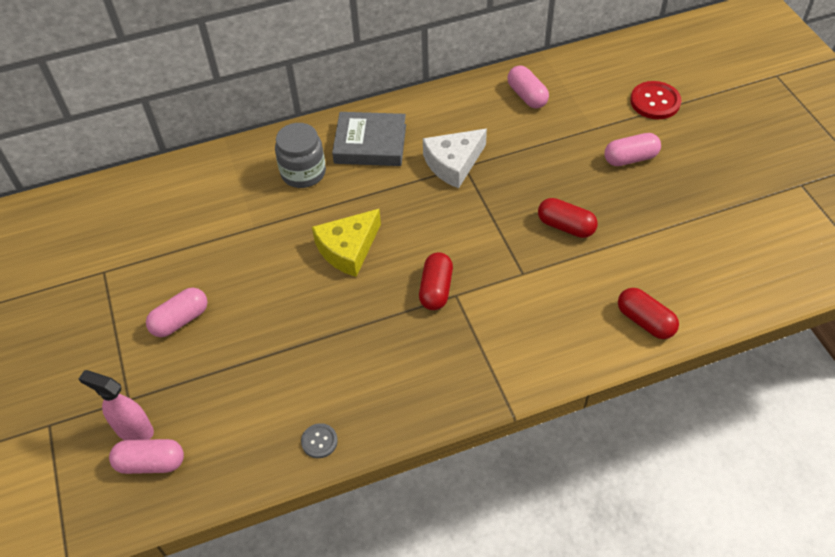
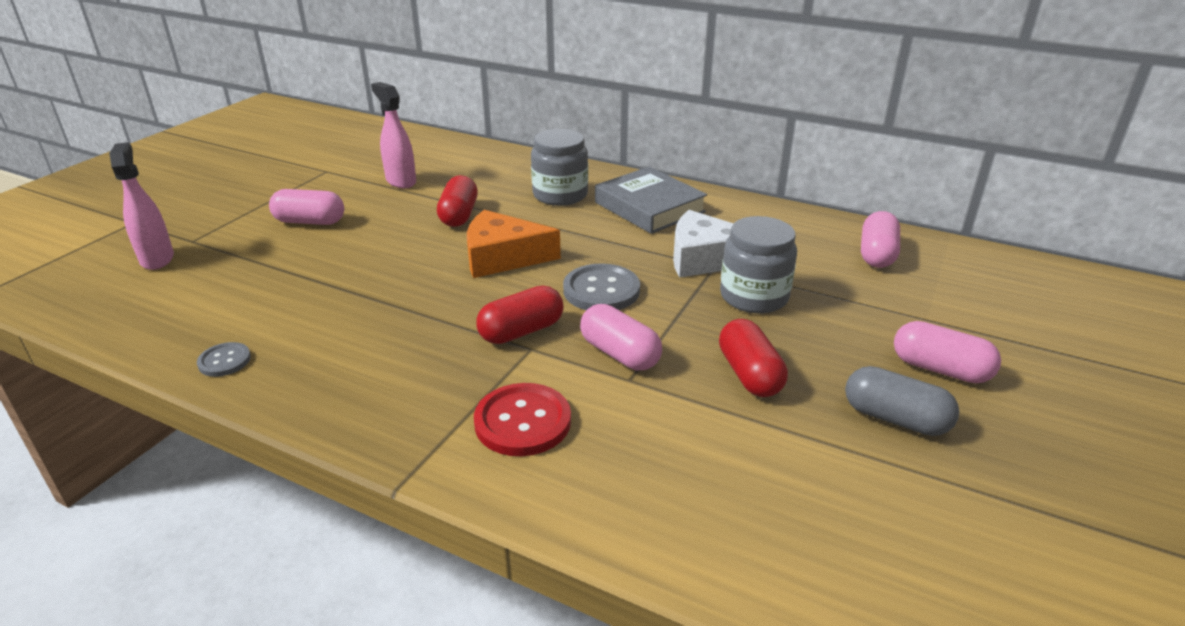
camera: 45 degrees right, 20 degrees down
(151, 463) = (122, 283): pink capsule -> pink capsule (619, 354)
(178, 239) = (401, 181): none -> pink spray bottle
(348, 249) = (502, 257): yellow cheese -> orange cheese
(434, 229) = (601, 290): none -> grey button
(509, 173) = (754, 296): none -> grey jar
(643, 203) = (895, 418): none -> grey capsule
(645, 321) = (705, 533): red capsule -> red capsule (459, 215)
(655, 102) = (1061, 341): red button -> red button (522, 422)

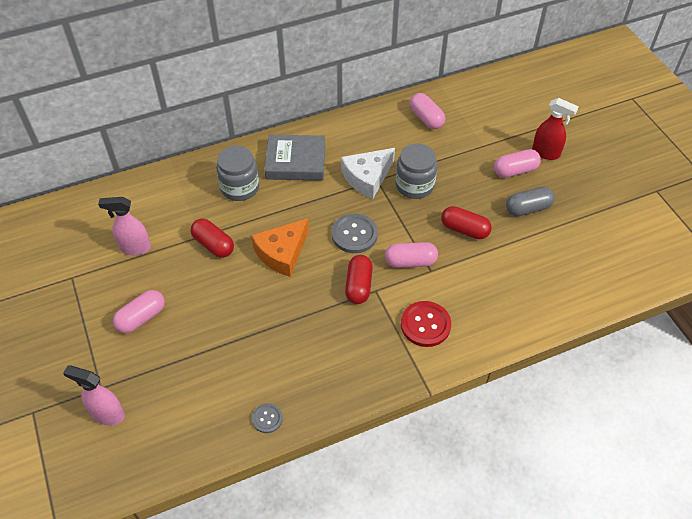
camera: 50 degrees left, 20 degrees up
(1033, 383) = (546, 153): none -> red spray bottle

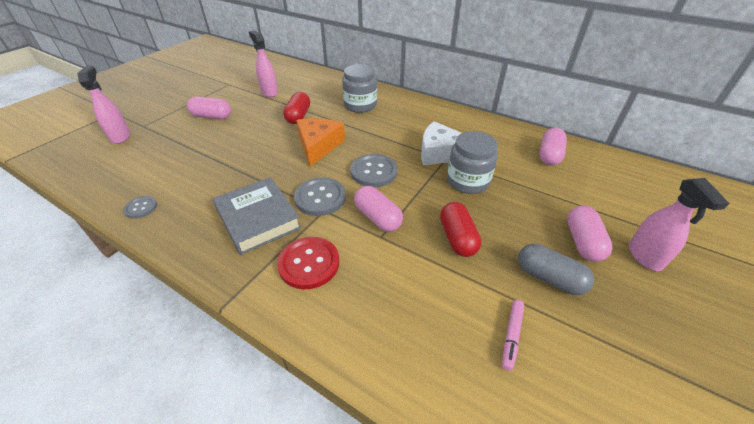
camera: 55 degrees right, 10 degrees down
(282, 253) = (318, 146): orange cheese -> orange cheese turned 90 degrees clockwise
(296, 162) = (412, 116): grey book -> grey book (258, 219)
(358, 286) = (320, 198): red capsule -> grey button
(515, 171) = (582, 242): pink capsule -> pink capsule turned 60 degrees clockwise
(546, 153) = (644, 257): red spray bottle -> pink spray bottle
(551, 254) = (511, 336): none -> pink marker

